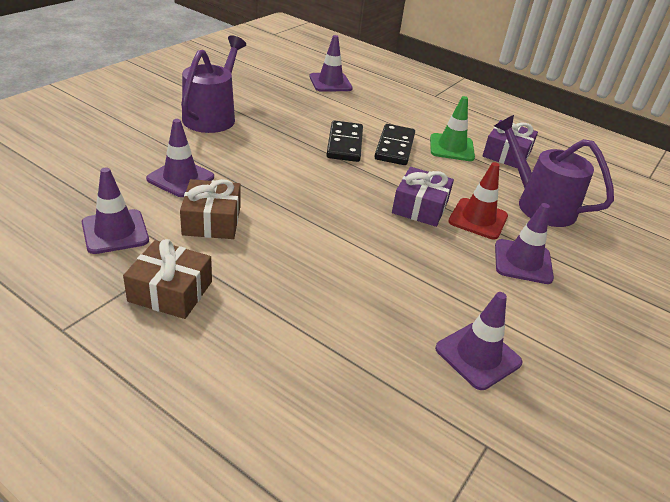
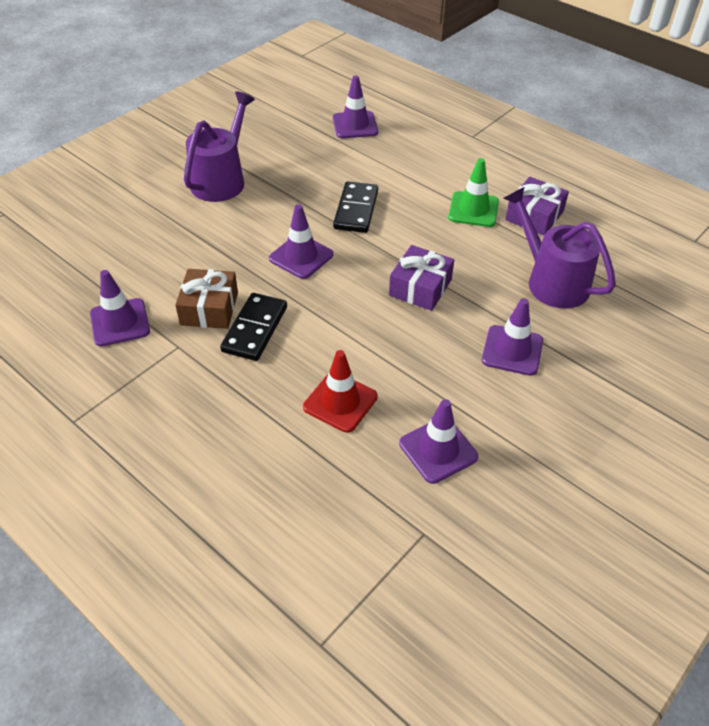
camera: 10 degrees right, 10 degrees up
(170, 291) = (166, 384): brown gift -> none
(180, 178) = (183, 260): purple traffic cone -> purple traffic cone (301, 257)
(395, 147) = (410, 212): black domino -> black domino (255, 329)
(478, 219) = (478, 300): red traffic cone -> red traffic cone (340, 402)

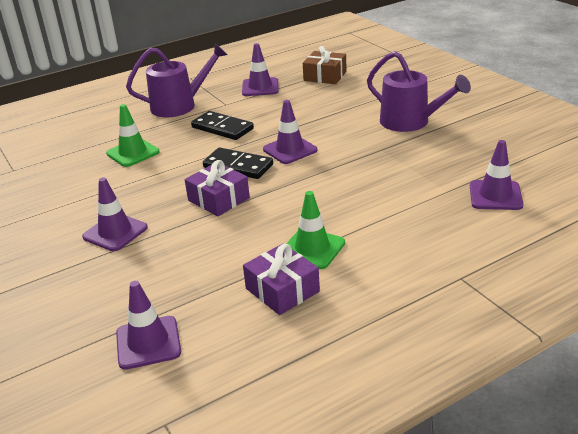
camera: 110 degrees right, 15 degrees down
(209, 308) = (254, 114): brown gift -> brown gift (325, 76)
(340, 402) = (133, 153): red traffic cone -> green traffic cone
(356, 210) = (341, 180): black domino -> black domino (238, 166)
(438, 450) = (61, 183): purple traffic cone -> purple traffic cone (148, 342)
(552, 281) = (177, 276): purple watering can -> purple watering can (179, 105)

